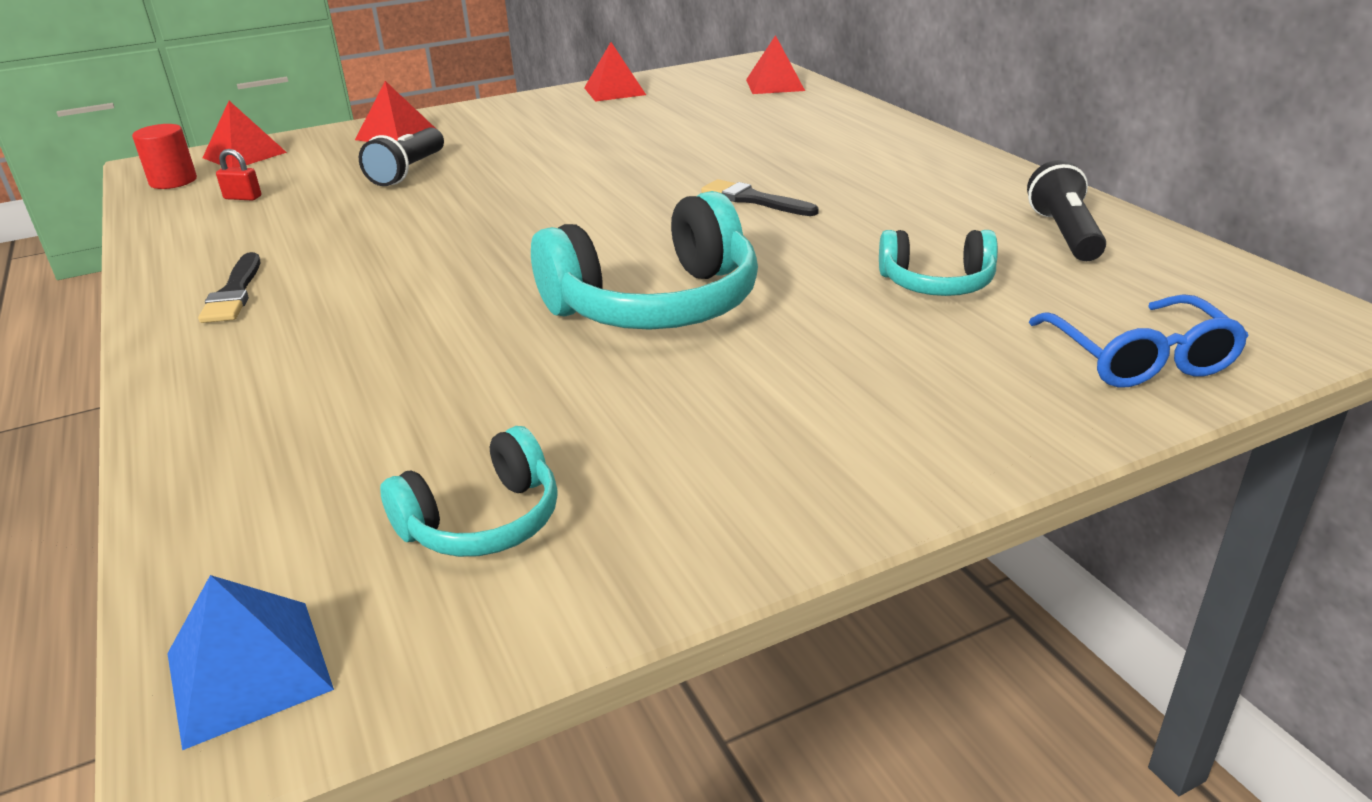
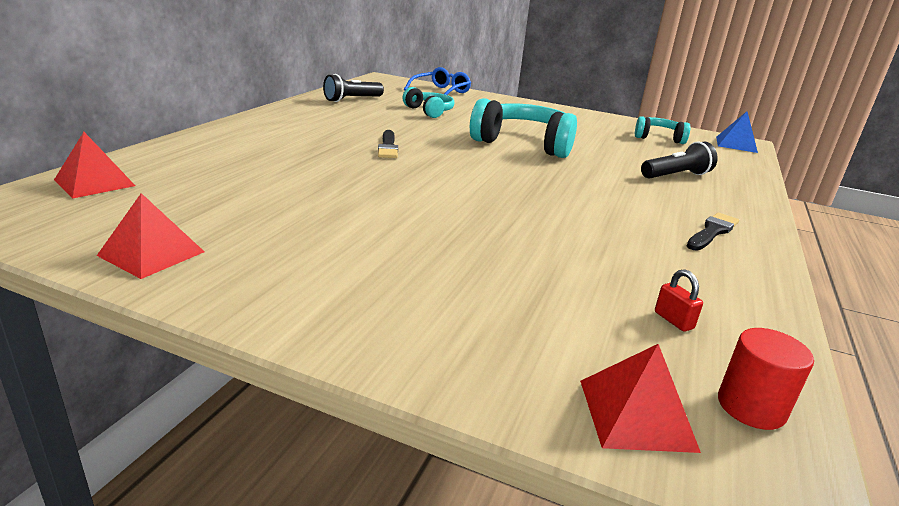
camera: 135 degrees left, 5 degrees down
(395, 134) = (434, 331): red pyramid -> none
(408, 172) = (505, 265): black flashlight -> black flashlight (676, 176)

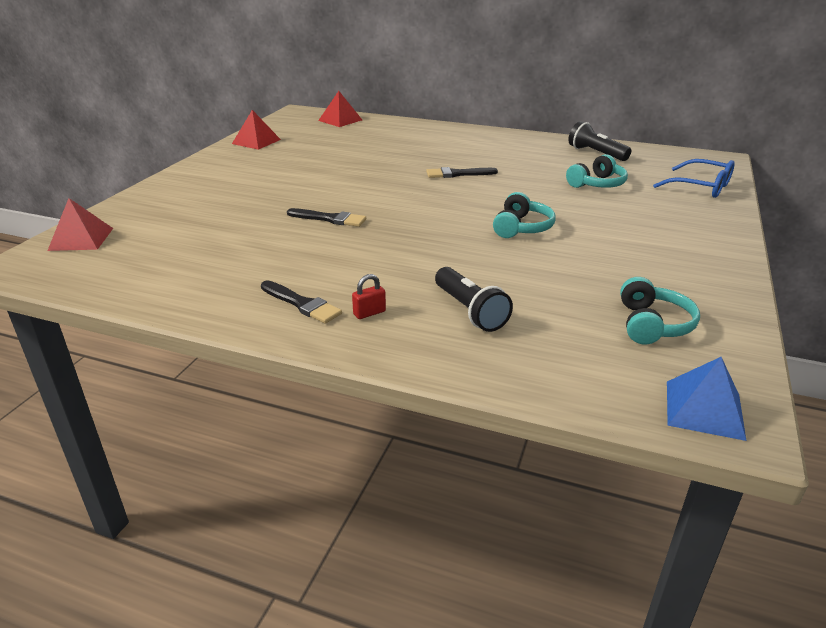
camera: 90 degrees right, 5 degrees up
(515, 211) = (329, 219): none -> black brush
(524, 144) = (521, 228): turquoise headphones -> turquoise headphones, size x0.56
(673, 320) = (157, 261): red padlock -> red padlock (369, 313)
(751, 407) = (66, 270): red cylinder -> none

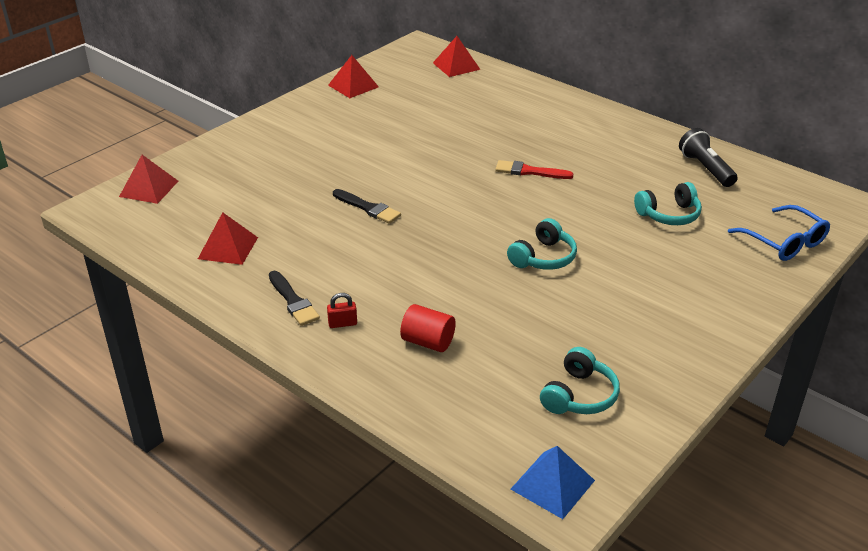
camera: 20 degrees right, 5 degrees up
(200, 272) = (228, 248): none -> red pyramid
(457, 174) = (529, 171): black brush -> red brush
(470, 311) = (428, 342): black flashlight -> red cylinder

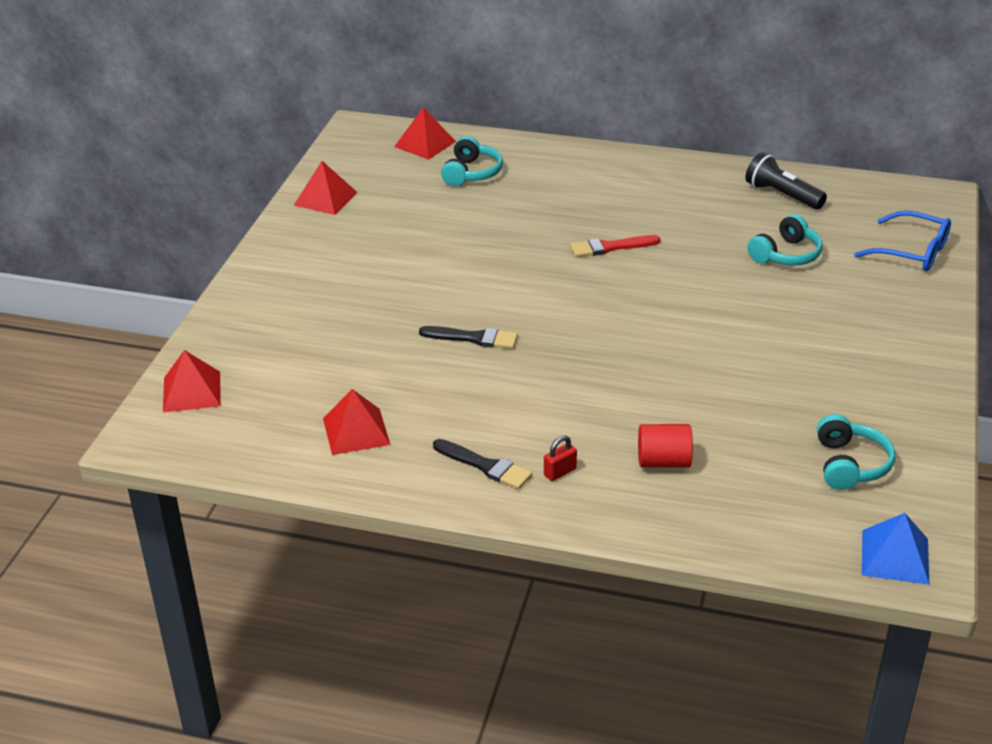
camera: 25 degrees left, 0 degrees up
(543, 257) = (702, 337): turquoise headphones -> turquoise headphones (471, 173)

